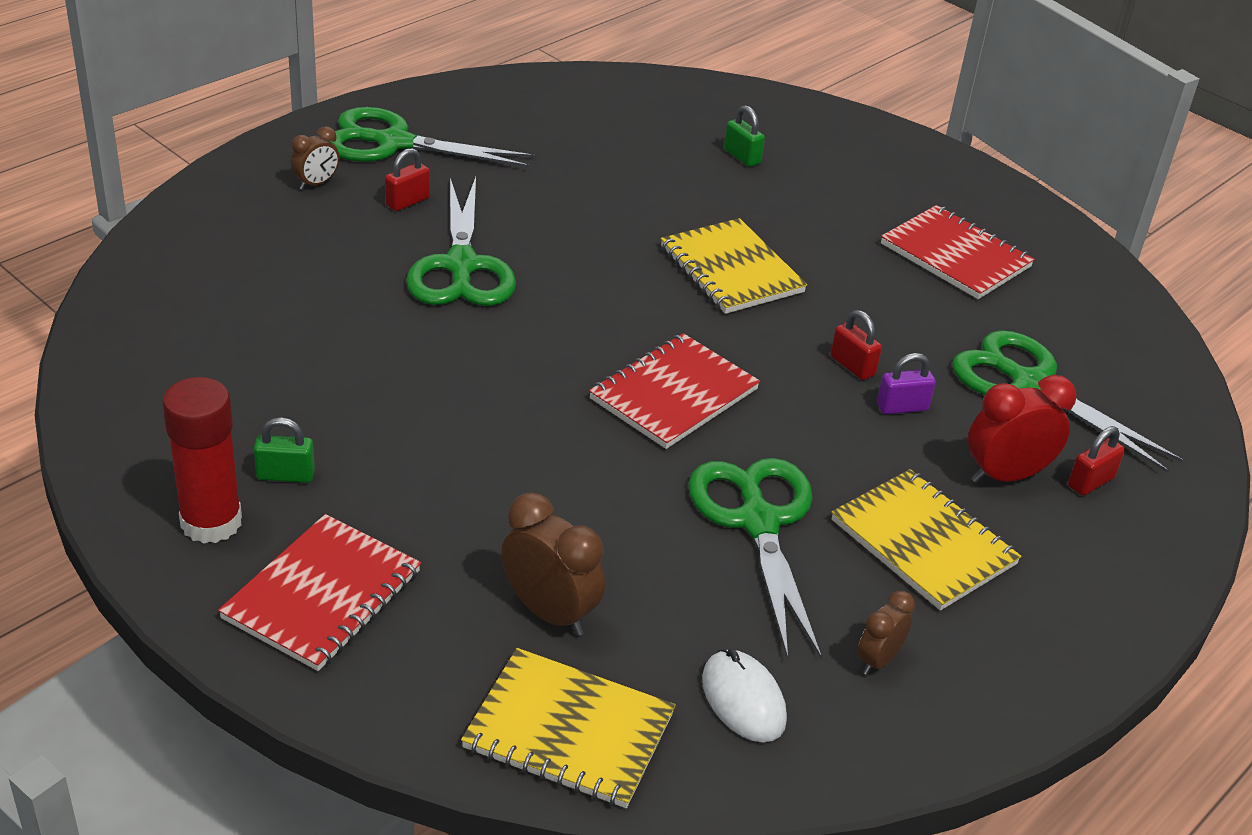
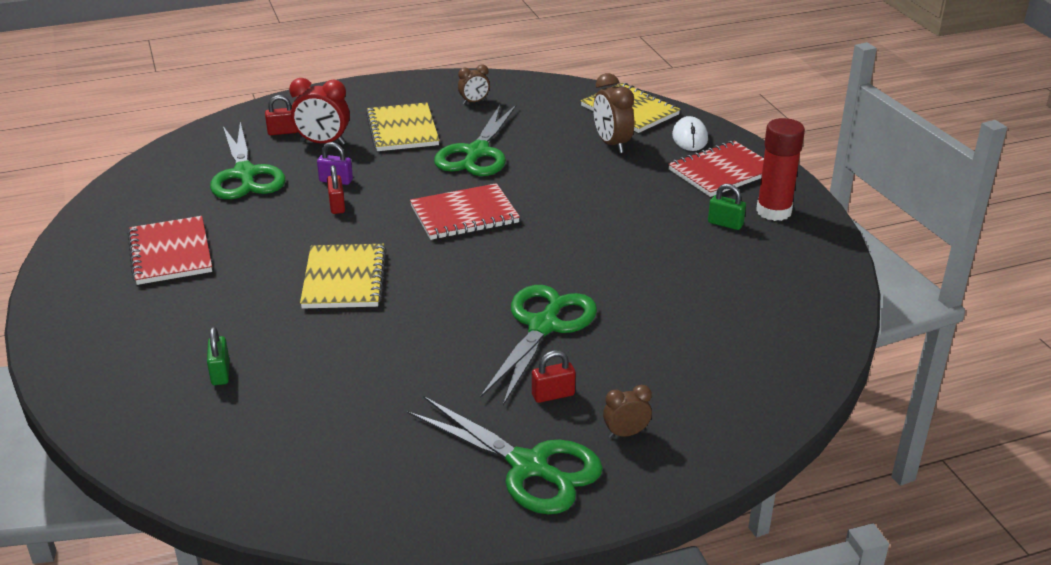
camera: 150 degrees left, 5 degrees down
(743, 700) = (546, 104): white mouse -> white mouse (690, 137)

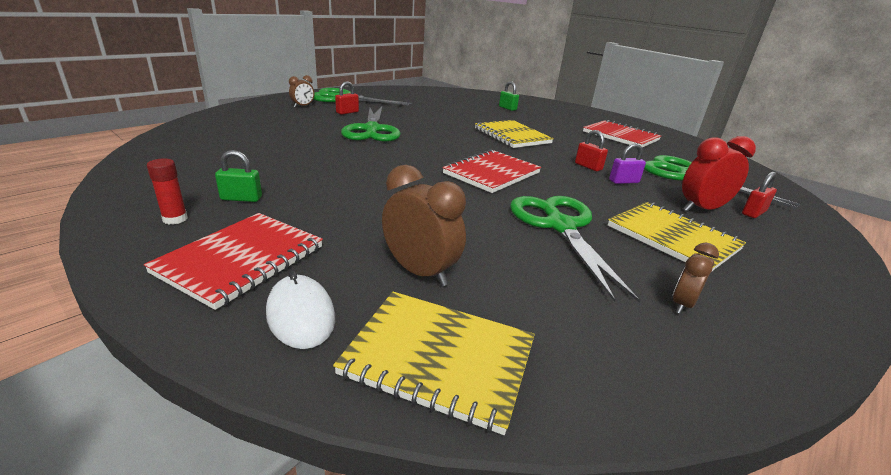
camera: 150 degrees right, 5 degrees down
(774, 211) = (175, 219): red glue stick -> red glue stick, size x0.51

